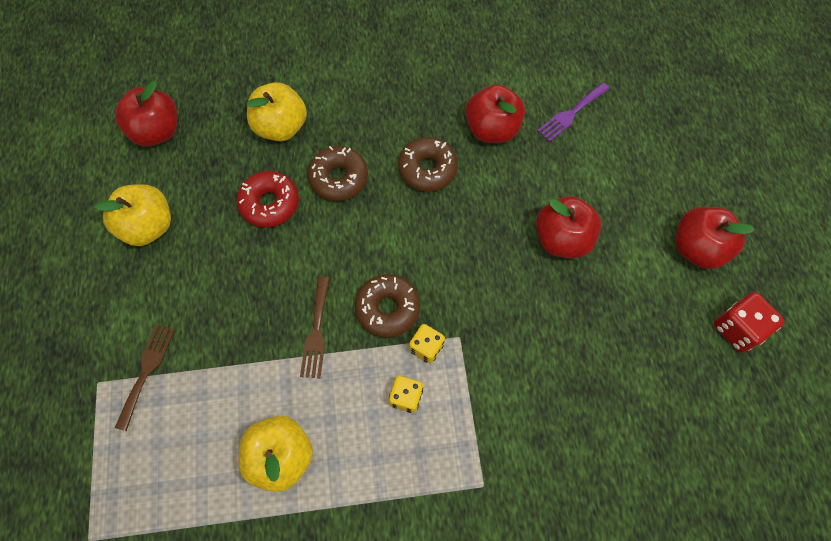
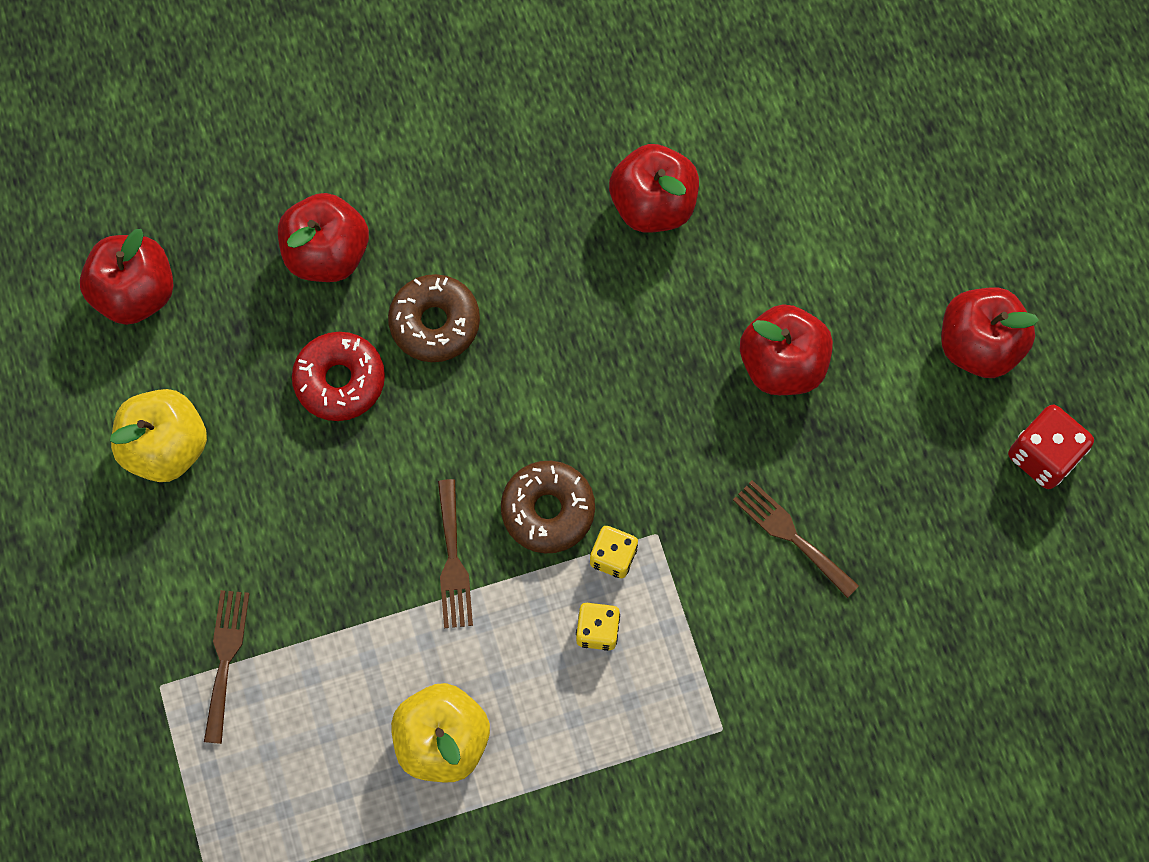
camera: 10 degrees left, 5 degrees up
(281, 127) = (327, 254): yellow apple -> red apple
(427, 169) = (566, 286): brown donut -> none
(553, 354) = (791, 535): none -> brown fork
(571, 113) = (770, 158): purple fork -> none

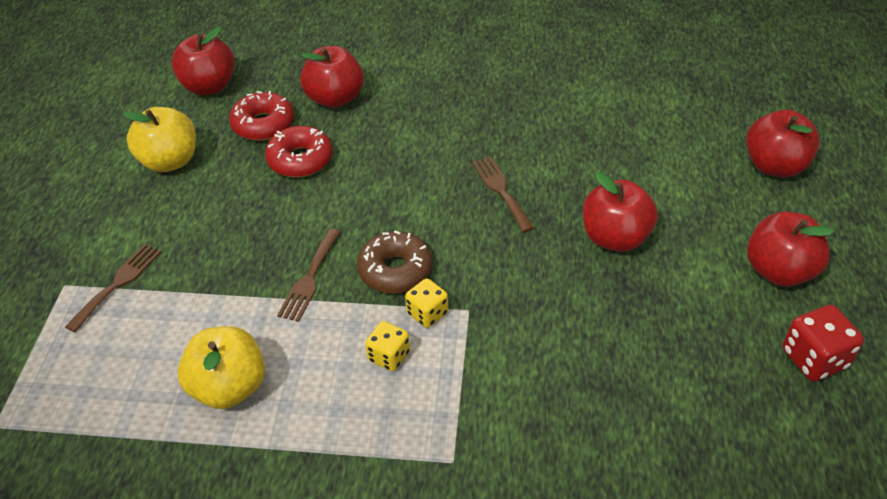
camera: 25 degrees right, 25 degrees down
(255, 337) = (263, 124): none -> red donut
(435, 323) = (380, 148): brown donut -> none
(653, 205) = (561, 130): red apple -> red apple (774, 166)
(791, 535) = (574, 344): brown fork -> brown fork (501, 190)

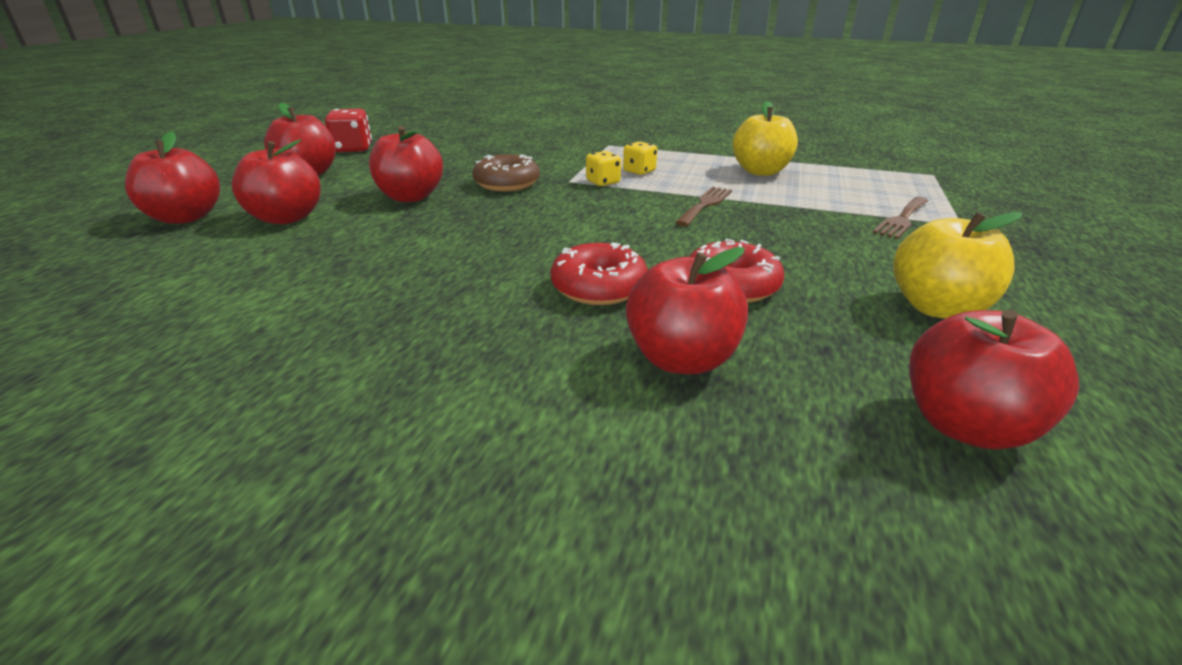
camera: 170 degrees left, 15 degrees down
(263, 124) = (806, 336): red donut -> red donut (599, 287)
(395, 270) = (623, 201): brown donut -> brown donut (507, 183)
(501, 190) = (487, 233): brown fork -> none
(689, 181) = (287, 218): none -> red apple

